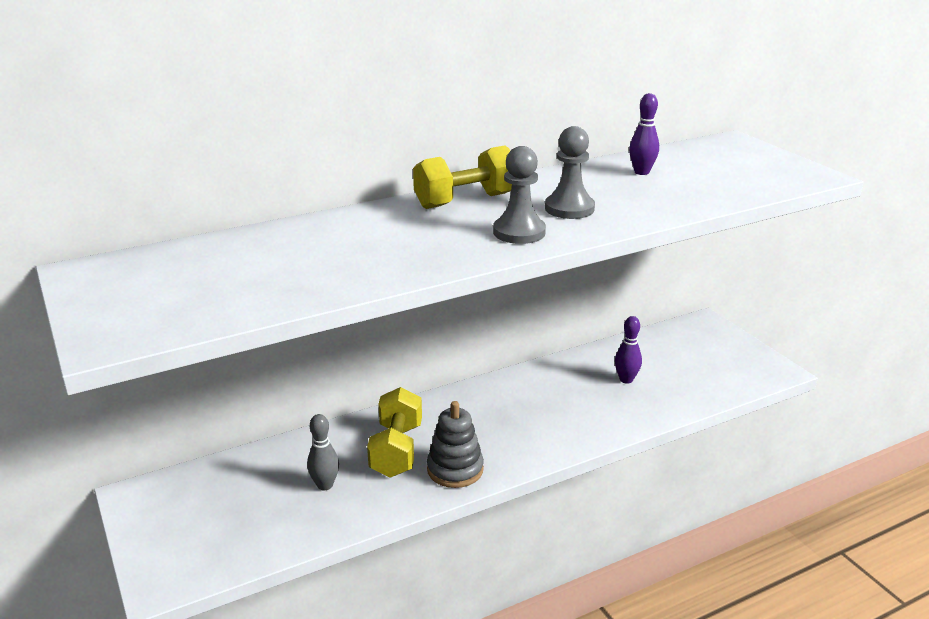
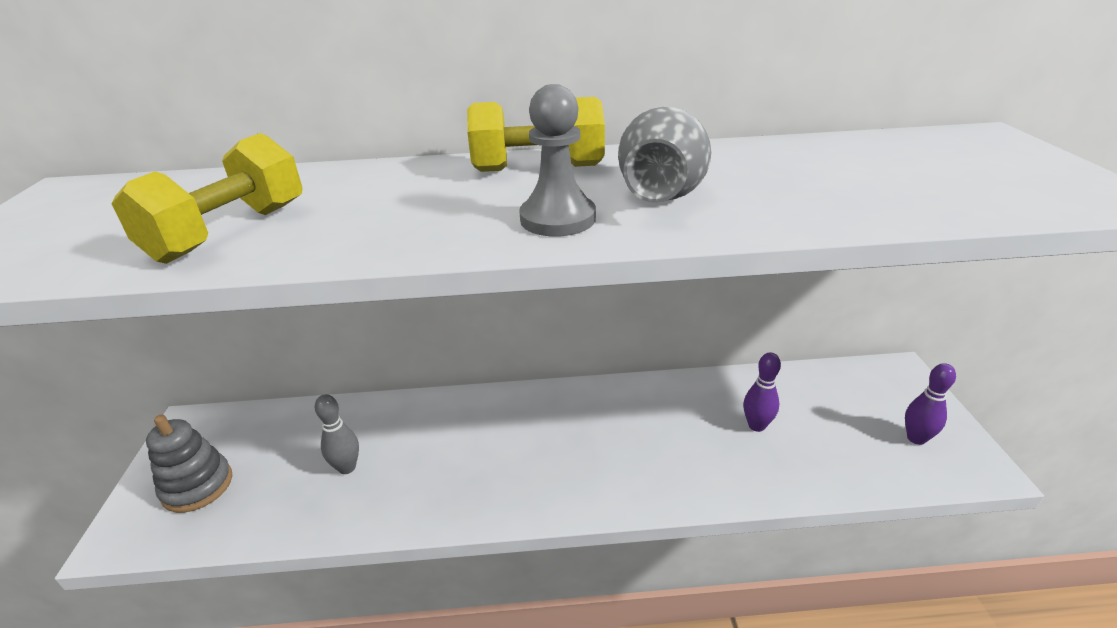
camera: 25 degrees right, 5 degrees up
(396, 450) = (444, 446): yellow dumbbell -> yellow dumbbell (229, 232)
(455, 469) = (485, 491): grey stacking toy -> grey stacking toy (197, 486)
(569, 208) = (661, 196): grey pawn -> grey vase
(641, 172) = (811, 161): purple bowling pin -> purple bowling pin (916, 438)

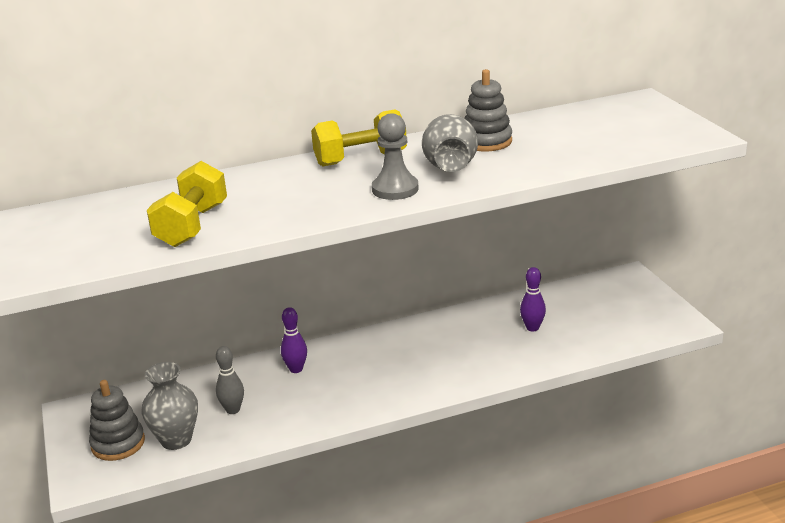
camera: 15 degrees left, 5 degrees down
(260, 498) = (176, 440): none -> grey vase
(731, 165) = (486, 141): none -> grey stacking toy
(916, 438) = (643, 315): purple bowling pin -> purple bowling pin (296, 369)

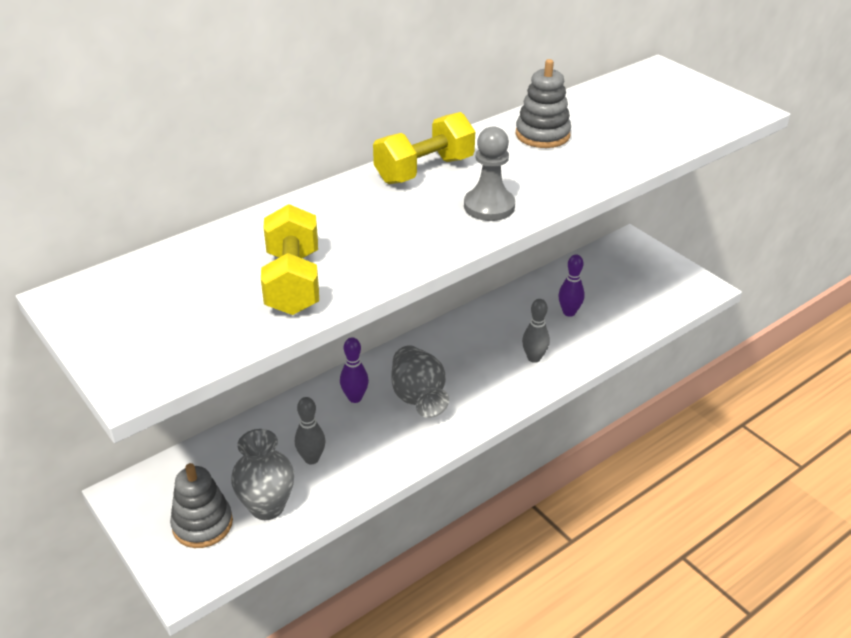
camera: 20 degrees left, 10 degrees up
(450, 167) = (528, 172): grey vase -> grey vase (418, 397)
(476, 360) = (534, 358): none -> grey bowling pin

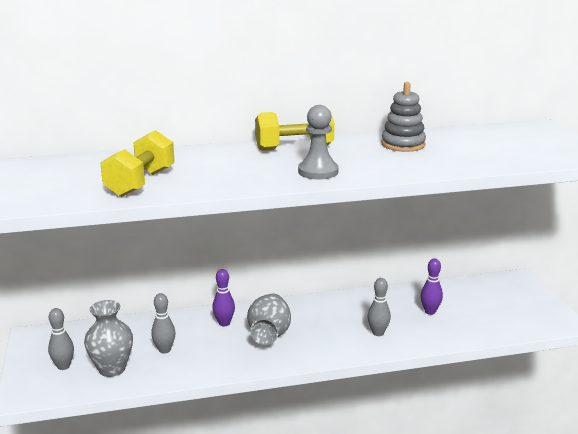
camera: 25 degrees right, 15 degrees down
(202, 524) = (63, 366): grey stacking toy -> grey bowling pin

